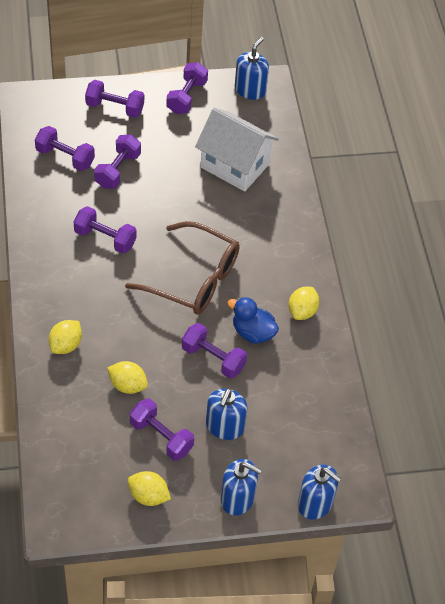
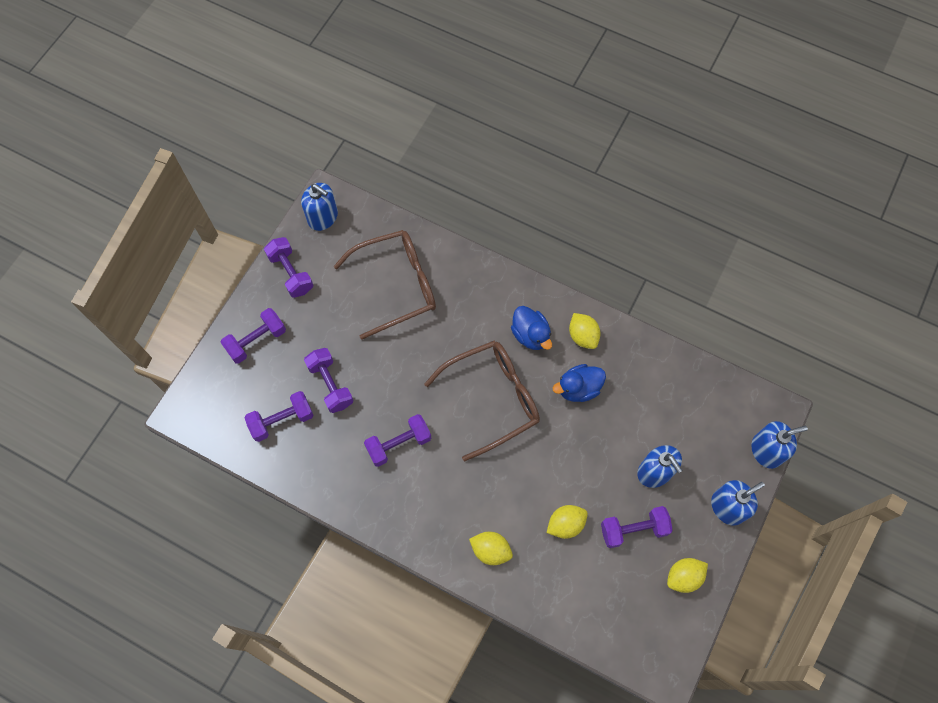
camera: 50 degrees left, 15 degrees up
(66, 345) = (490, 550): yellow lemon -> yellow lemon turned 45 degrees counterclockwise
(213, 359) = (583, 437): purple dumbbell -> none
(235, 166) = (396, 286): white house -> brown glasses
(250, 90) = (323, 217): blue soap dispenser -> blue soap dispenser turned 150 degrees clockwise
(271, 275) = (530, 335): none -> blue duck

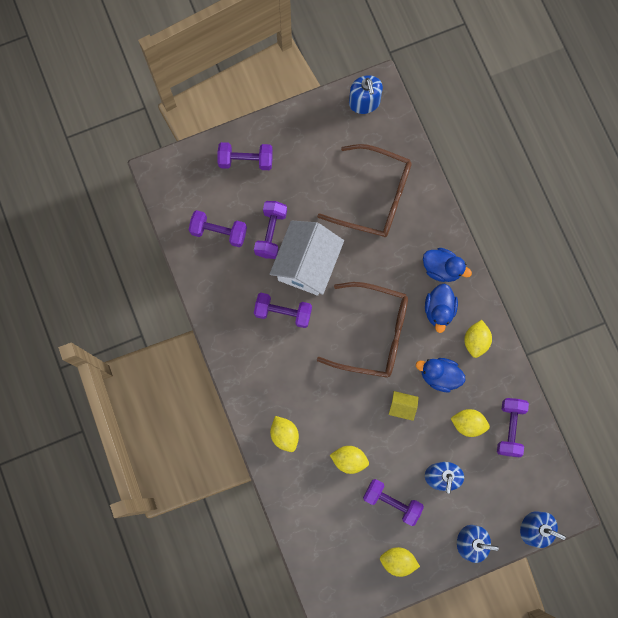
camera: 40 degrees right, 10 degrees up
(291, 273) = (308, 128): purple dumbbell -> purple dumbbell (510, 428)
(385, 386) = (307, 264): none -> white house
(503, 300) = (442, 268): none -> blue duck
(570, 440) = (402, 407): none -> yellow house
(637, 409) = (468, 423): none -> yellow lemon

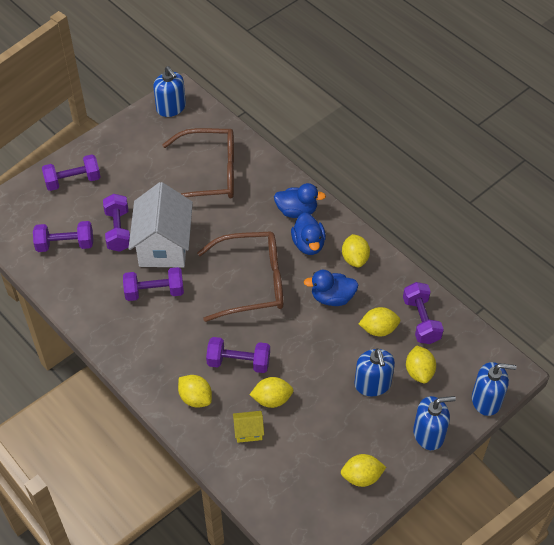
camera: 20 degrees left, 25 degrees down
(392, 502) = (332, 424): purple dumbbell -> purple dumbbell (238, 362)
(402, 407) = (306, 335): yellow house -> yellow house (248, 431)
(486, 479) = (419, 372): none -> yellow lemon

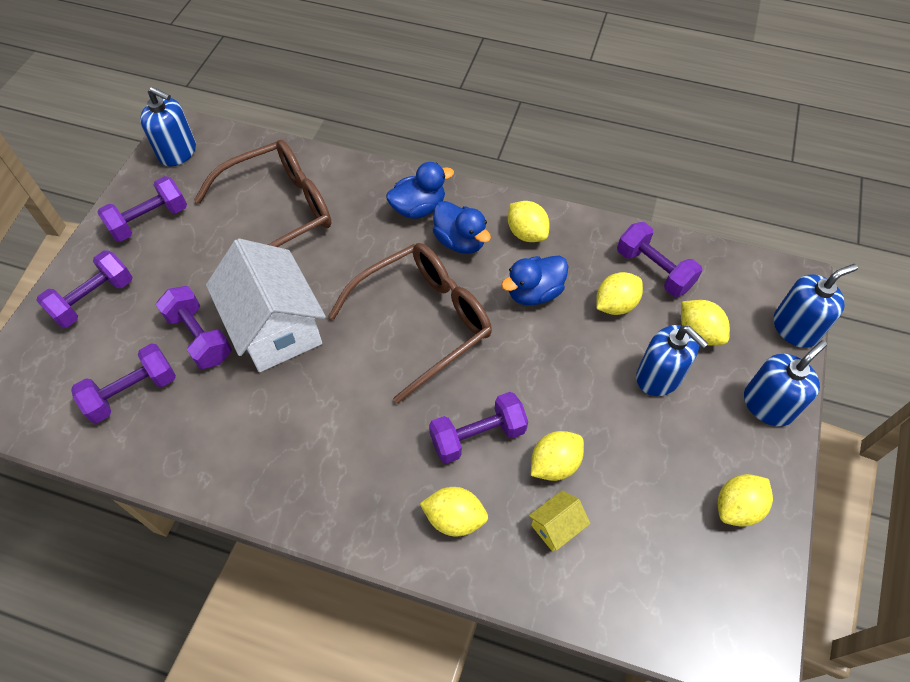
camera: 30 degrees left, 5 degrees up
(154, 292) = (302, 397): purple dumbbell -> purple dumbbell (149, 220)

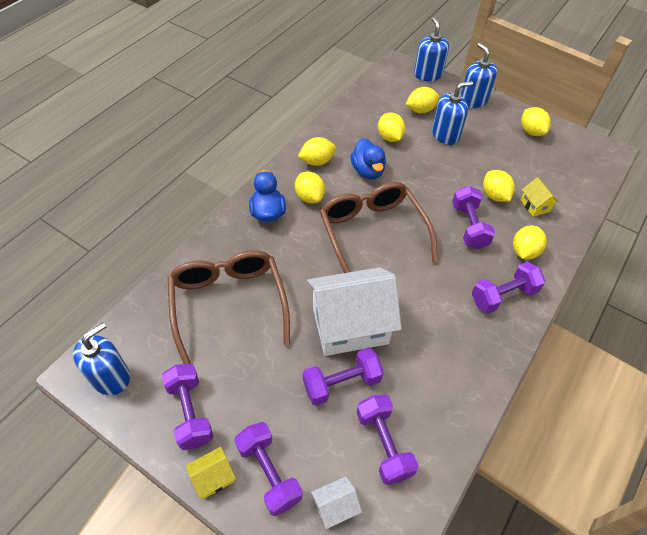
camera: 75 degrees left, 5 degrees down
(63, 362) = (335, 507): none -> white house
(86, 258) = (213, 477): none -> yellow house
(460, 241) = (309, 197): blue duck -> yellow lemon
(654, 270) = (369, 113): purple dumbbell -> purple dumbbell (503, 295)

